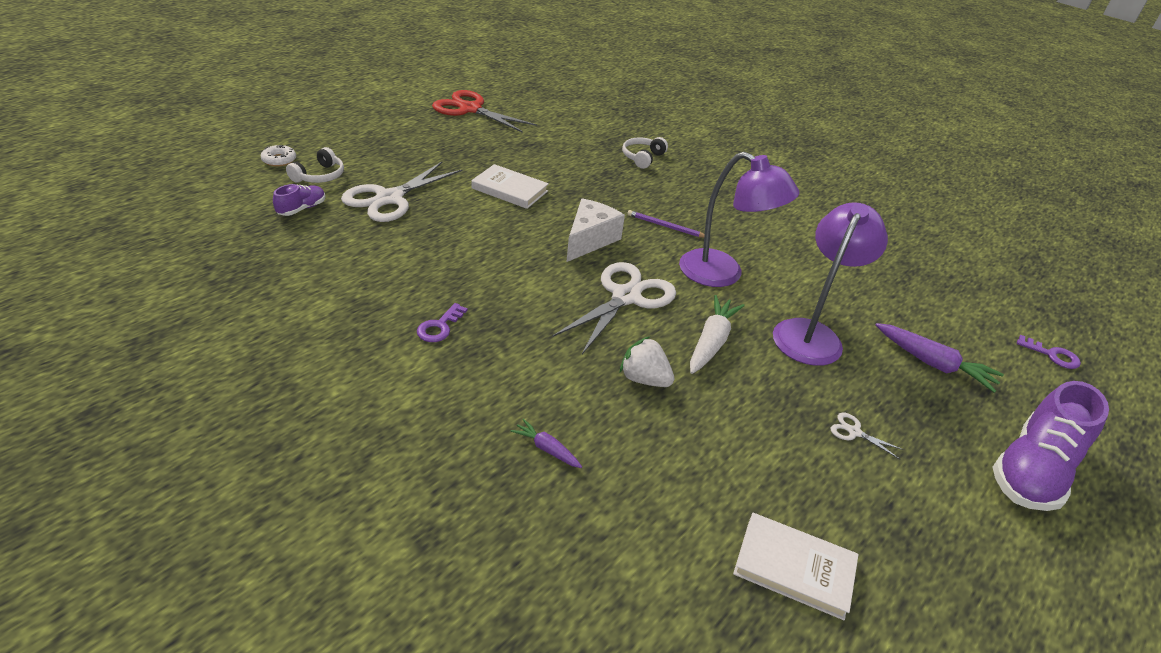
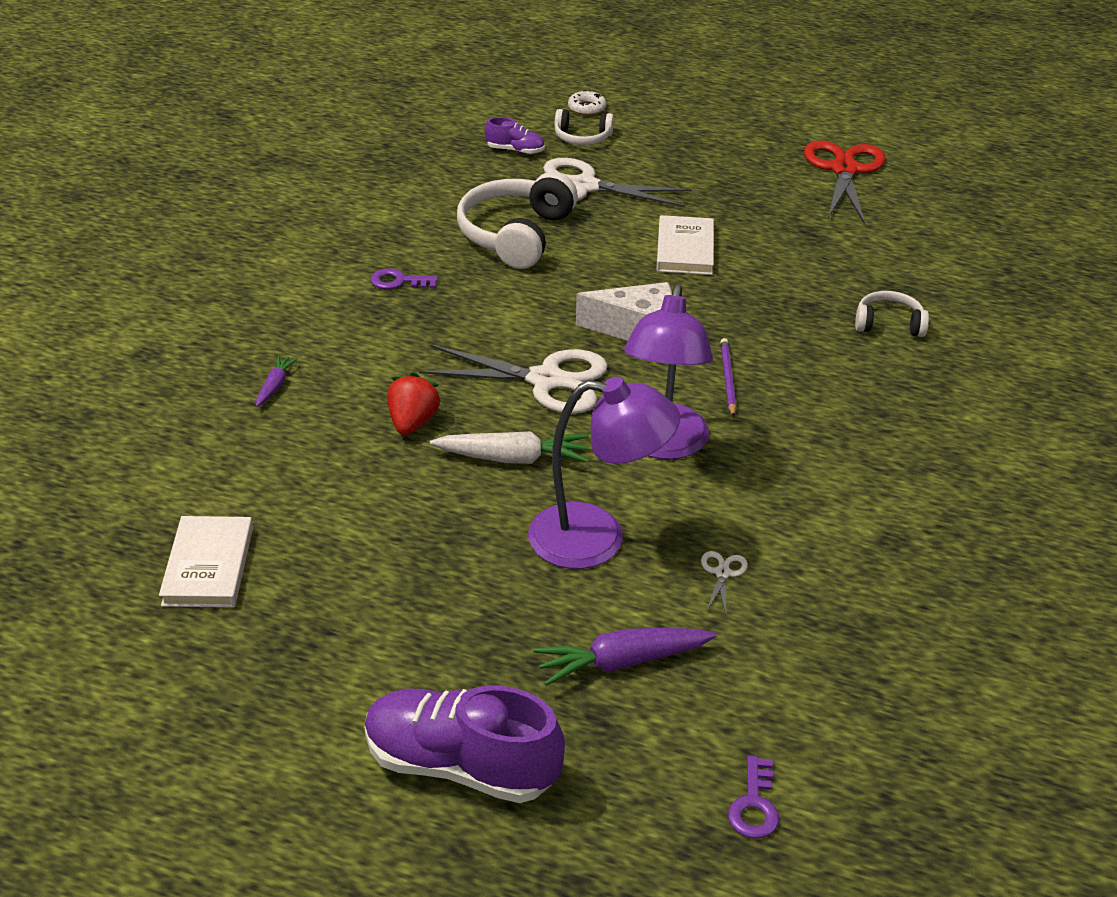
camera: 70 degrees right, 0 degrees up
(425, 248) = (515, 235): none -> white headphones
(644, 379) = (412, 422): white strawberry -> red strawberry
(854, 432) = (431, 593): white scissors -> white scissors (722, 573)
(933, 364) = (622, 662): purple carrot -> purple carrot turned 60 degrees clockwise

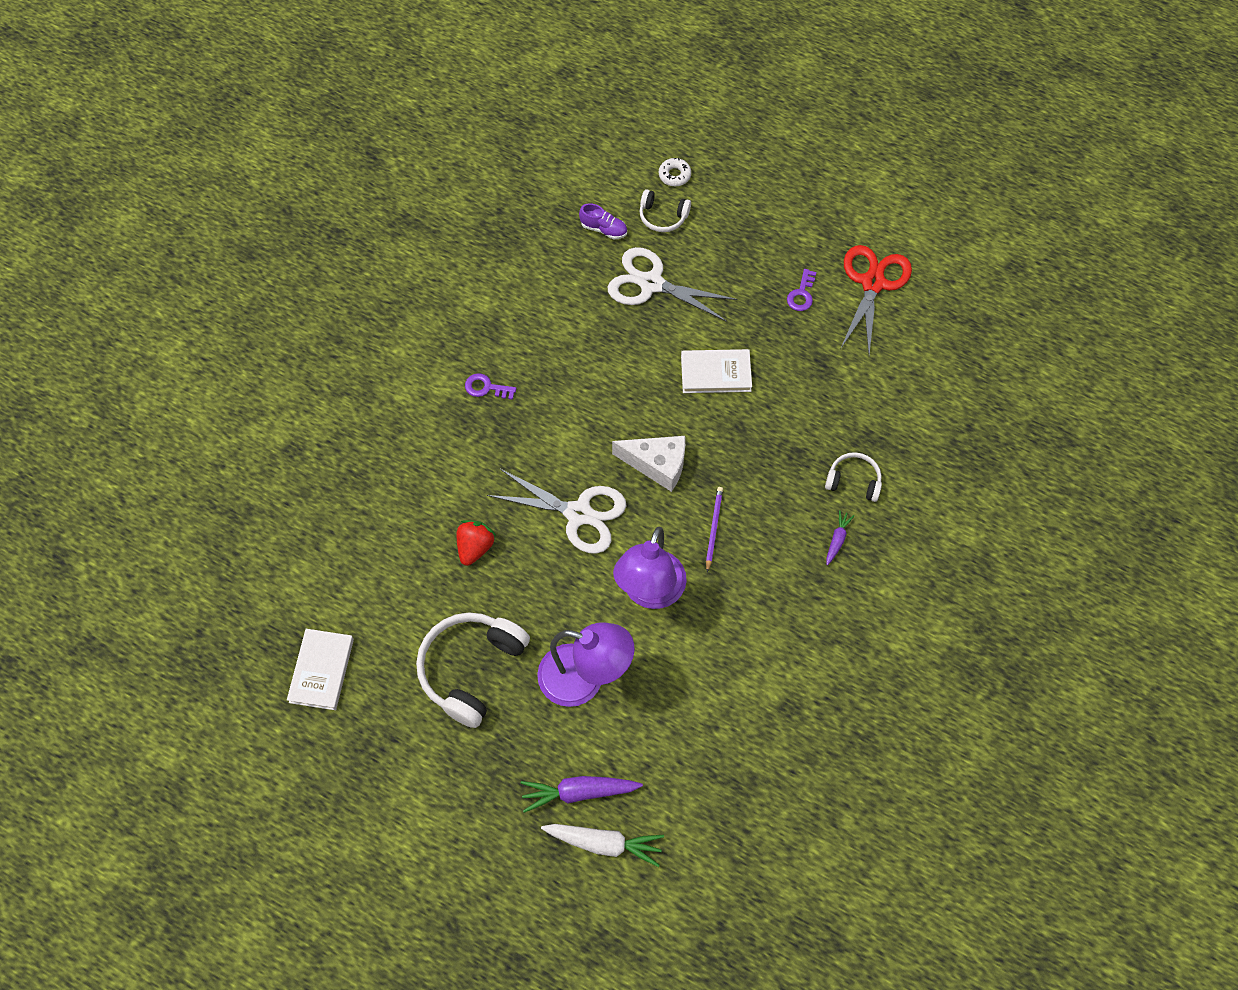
camera: 10 degrees right, 25 degrees up
(275, 386) = (382, 496): purple carrot -> purple carrot (837, 539)
(460, 765) = (462, 862): purple shoe -> none
(513, 458) = (541, 593): white carrot -> white carrot (604, 843)
(515, 235) = (585, 340): white headphones -> white headphones (471, 669)
(685, 249) = (715, 373): white book -> white book turned 75 degrees clockwise
(722, 573) = (663, 723): white scissors -> none
(754, 805) = (637, 919): purple key -> purple key (801, 294)

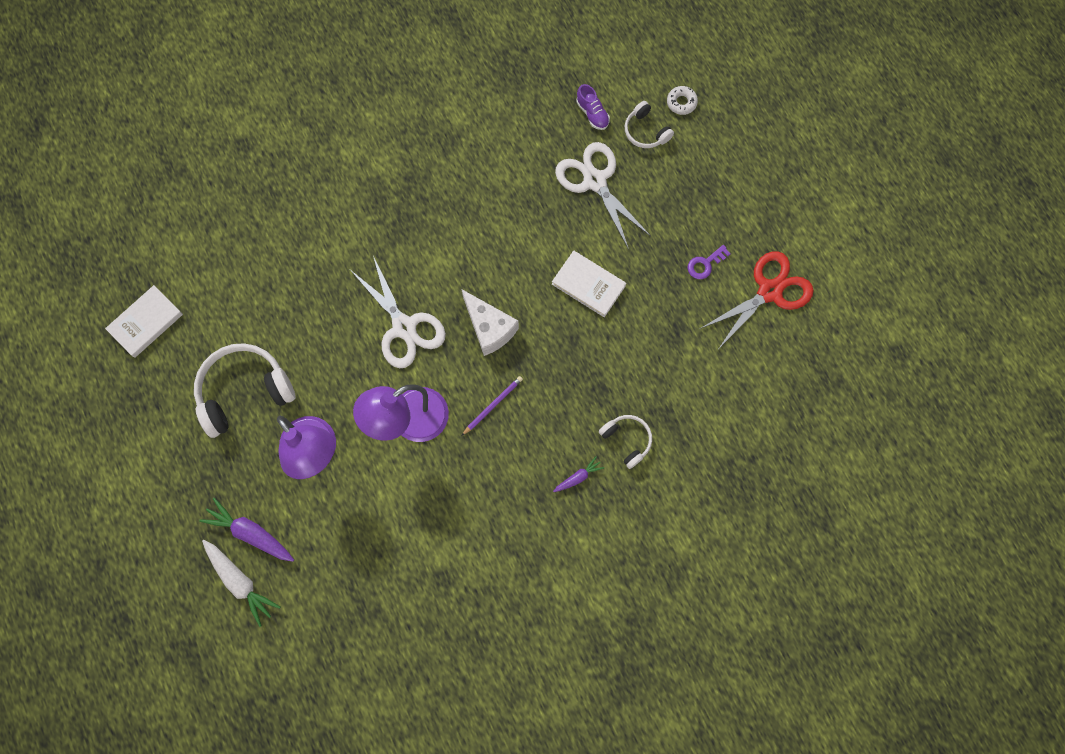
camera: 35 degrees right, 10 degrees up
(475, 547) = (313, 303): red strawberry -> none
(486, 387) = (410, 185): purple key -> none

